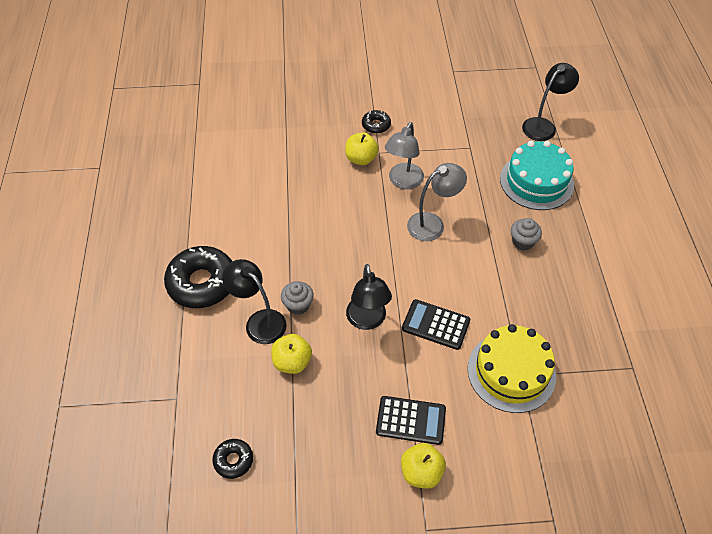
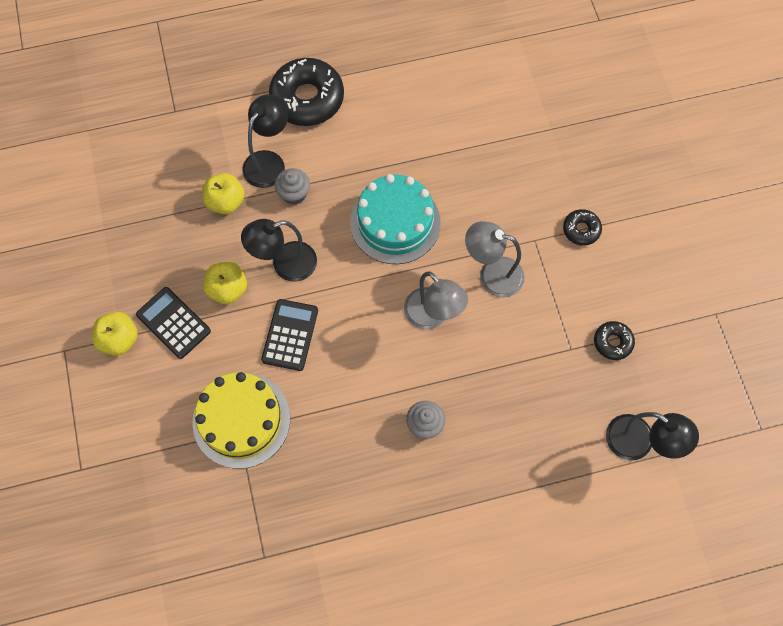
camera: 80 degrees right, 15 degrees up
(233, 460) = (118, 173): black donut -> black donut (612, 342)
(361, 159) = (518, 221): yellow apple -> yellow apple (228, 289)
(411, 420) = (173, 323): black calculator -> black calculator turned 135 degrees clockwise
(536, 181) = (529, 438): turquoise cake -> turquoise cake (395, 222)

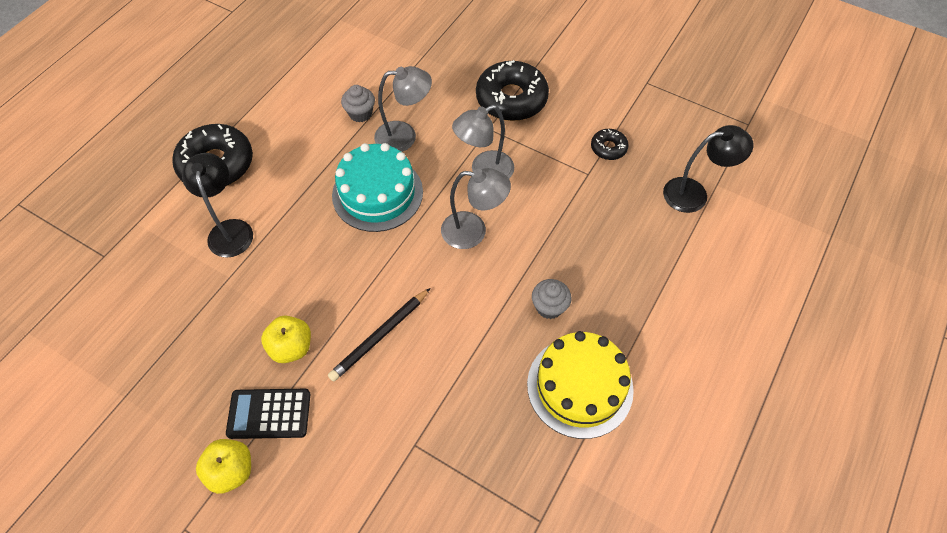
camera: 45 degrees left, 10 degrees down
(226, 202) = (221, 286): yellow apple -> none
(241, 420) = (408, 434): yellow cake -> yellow cake (580, 386)
(285, 264) = (321, 290): black lamp -> none
(290, 335) = (380, 336): black calculator -> black pencil
(294, 193) = (275, 235): grey cupcake -> grey cupcake (360, 113)
(462, 191) = (404, 136): none -> grey lamp
(581, 230) = (511, 99): black donut -> black donut, size x2.04

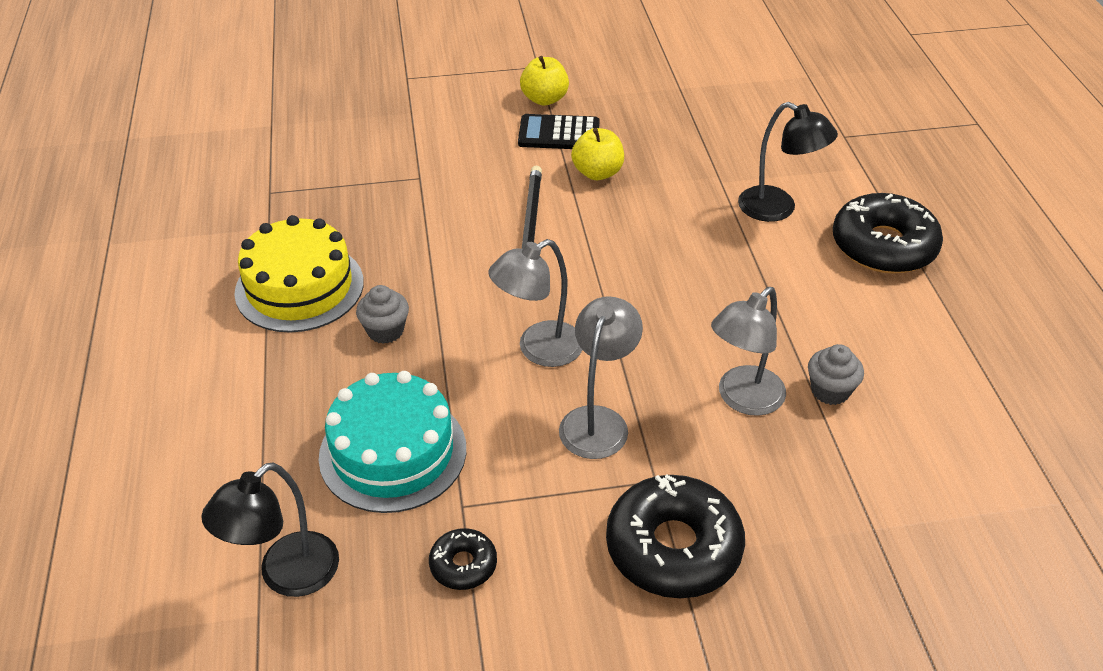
camera: 140 degrees right, 15 degrees down
(269, 414) = (559, 134): black calculator -> black calculator turned 135 degrees counterclockwise
(377, 193) = (688, 321): turquoise cake -> turquoise cake (393, 452)

